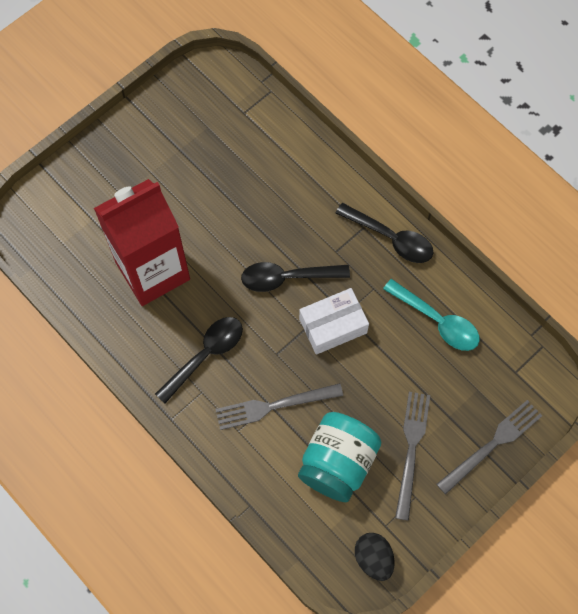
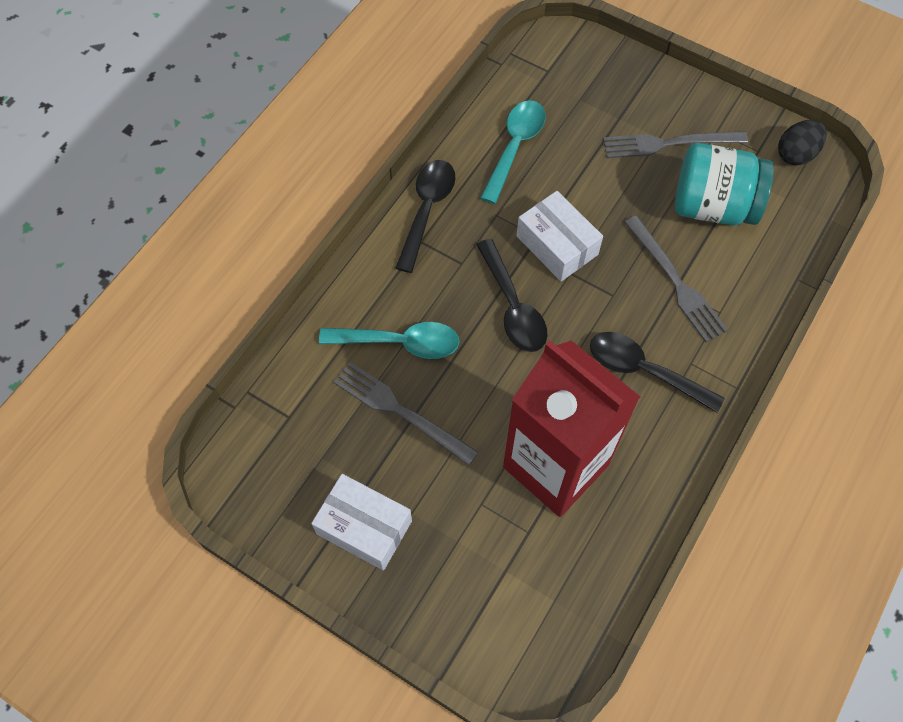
camera: 105 degrees left, 5 degrees down
(150, 142) = (364, 527): none -> white box
(279, 193) = (400, 343): none -> turquoise spoon
(492, 445) = (634, 77): grey fork -> grey fork (400, 411)

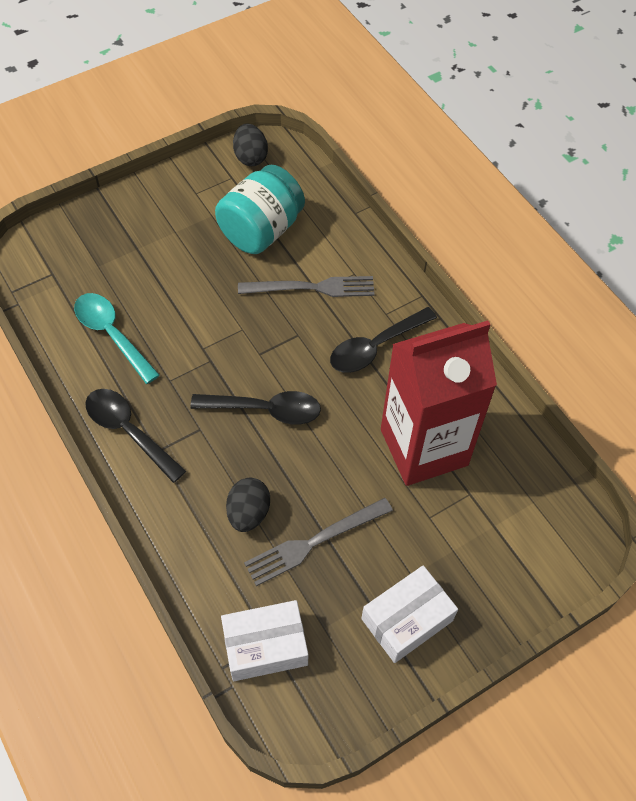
camera: 65 degrees left, 5 degrees down
(400, 343) = (248, 513): turquoise spoon -> black egg
(557, 245) = (228, 350): white box -> white box (265, 646)
(669, 143) = (185, 228): grey fork -> none

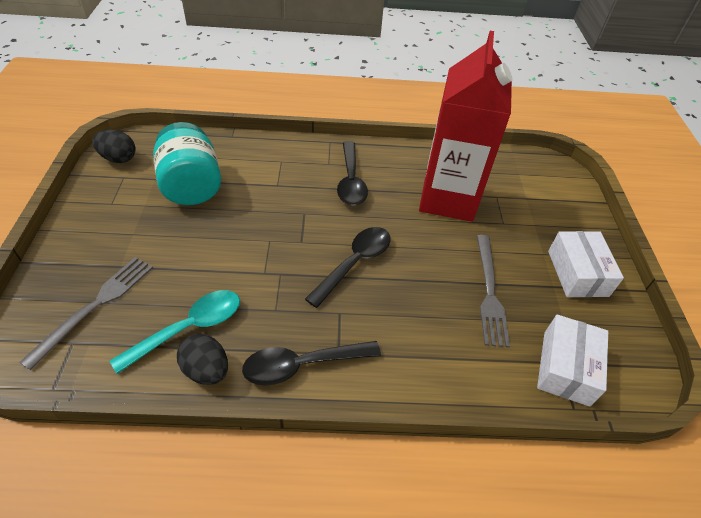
camera: 60 degrees left, 10 degrees down
(112, 334) = (189, 328): turquoise spoon -> turquoise spoon turned 150 degrees clockwise
(248, 513) = (440, 319): black egg -> black egg (206, 370)
(312, 288) = (271, 186): grey fork -> grey fork (95, 306)

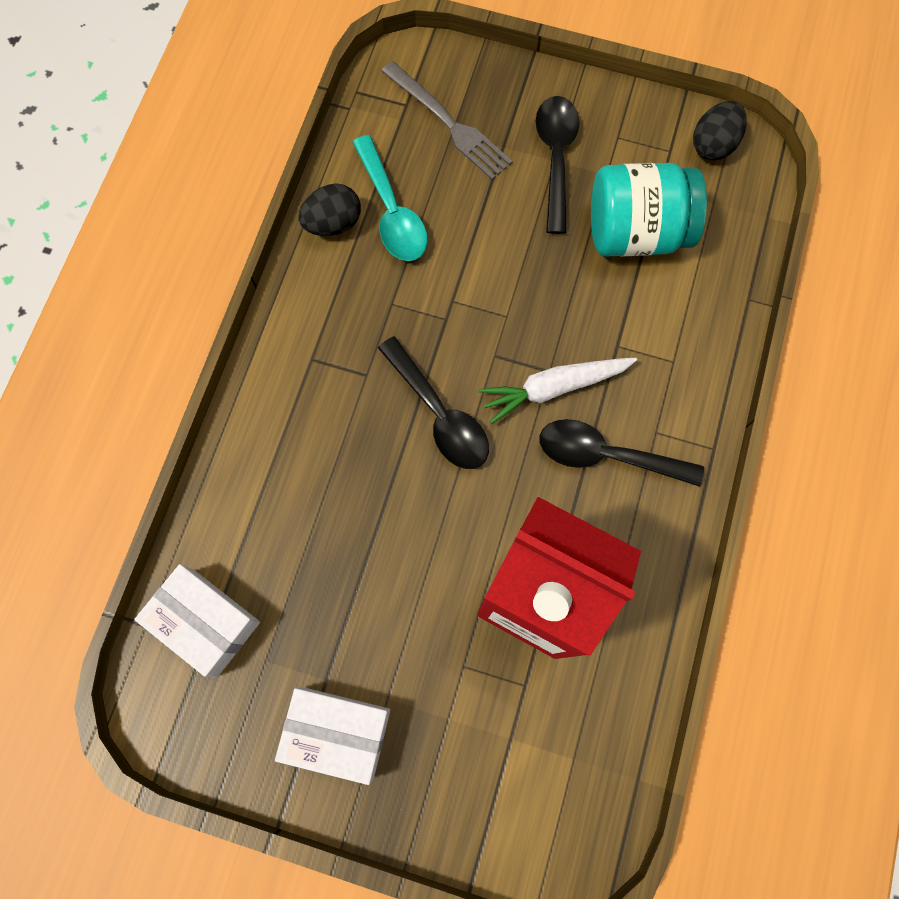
camera: 110 degrees right, 25 degrees up
(302, 365) = (309, 317): black spoon -> black spoon (555, 158)
(315, 209) = (554, 388): none -> white carrot
(489, 292) = (342, 578): grey fork -> none

